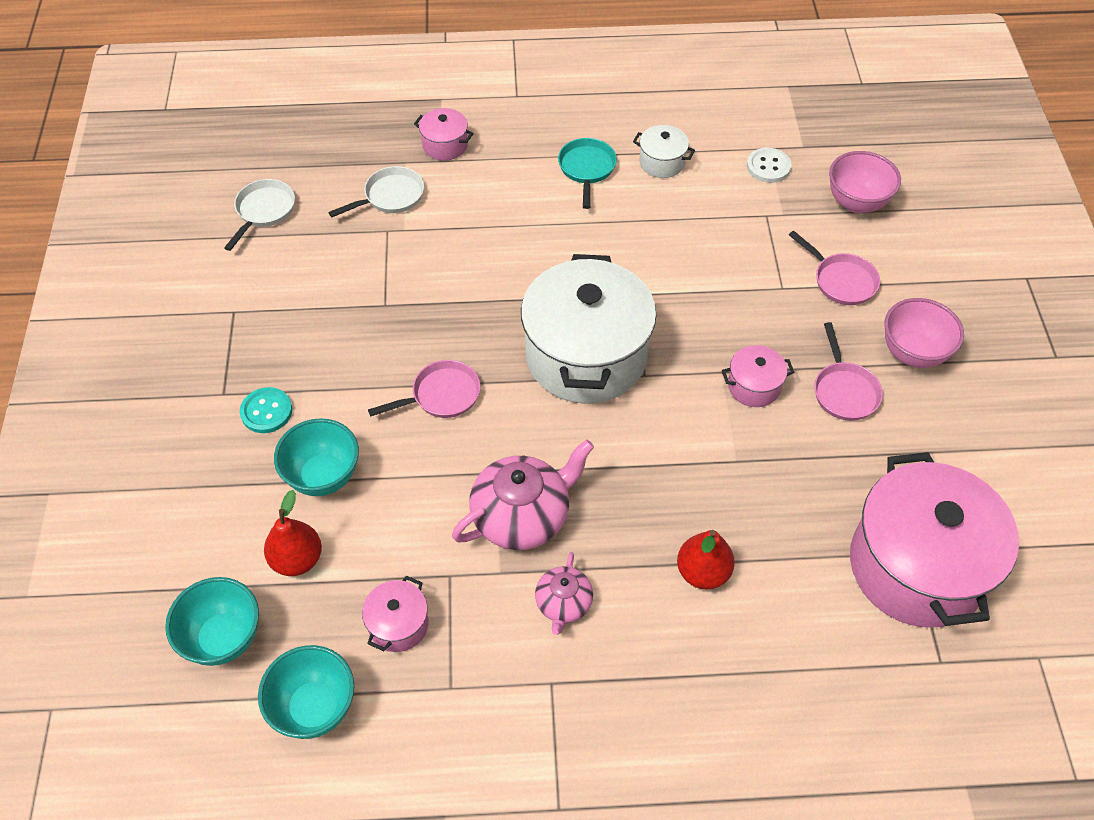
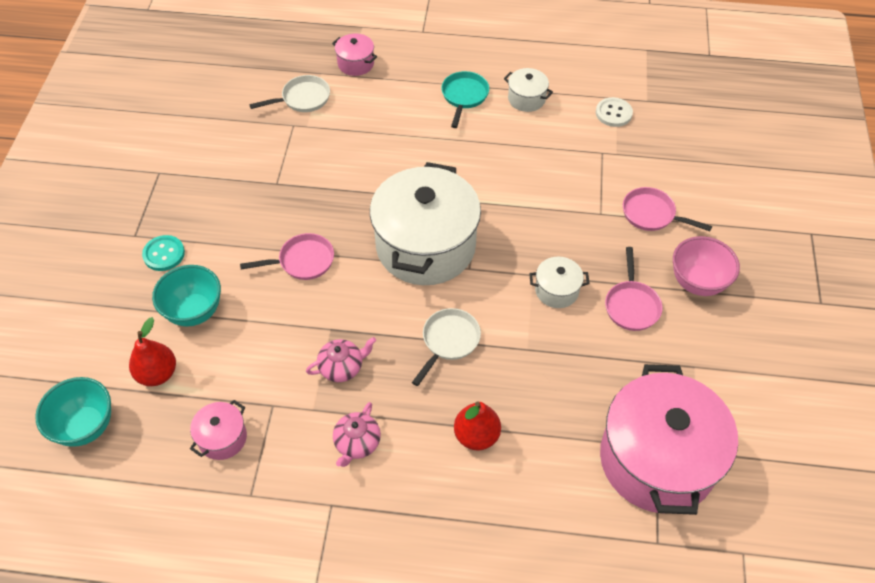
camera: 10 degrees right, 0 degrees up
(264, 211) = (202, 97): white pan -> white pan (449, 341)
(314, 708) = (141, 493): turquoise bowl -> none
(522, 516) = (342, 367): pink teapot -> pink teapot, size x0.56
(754, 386) = (556, 290): pink pot -> white pot
(841, 281) = (651, 214): pink pan -> pink pan turned 150 degrees clockwise
(856, 203) = (680, 152): pink bowl -> none

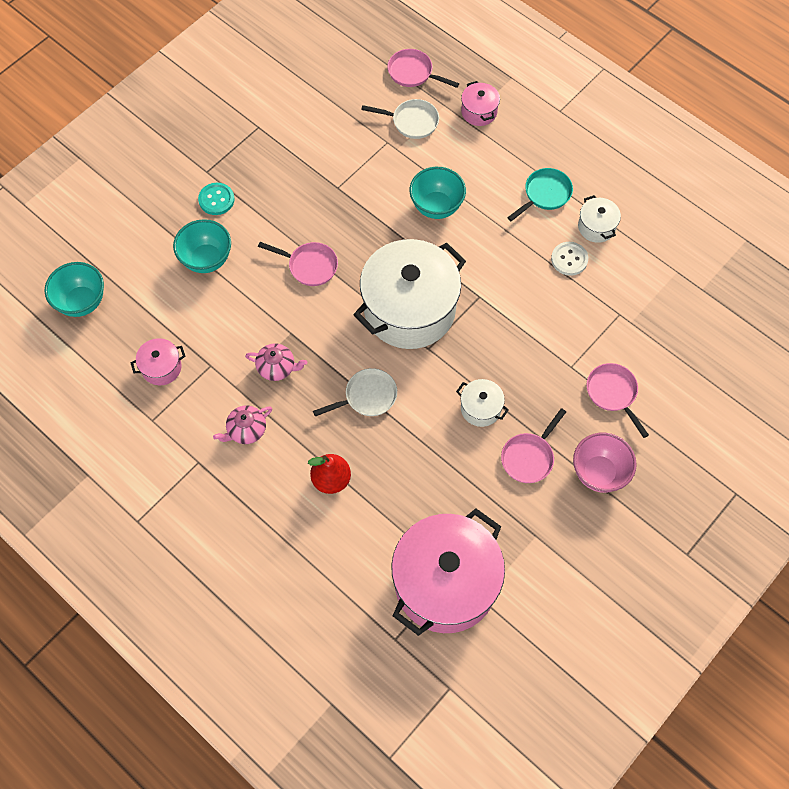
camera: 35 degrees right, 10 degrees up
(157, 374) = (151, 292): red pear -> none
(273, 62) = (413, 73): none -> pink pan
(380, 152) = (436, 207): none -> turquoise bowl
(613, 113) = (661, 284): white button -> white button (569, 259)

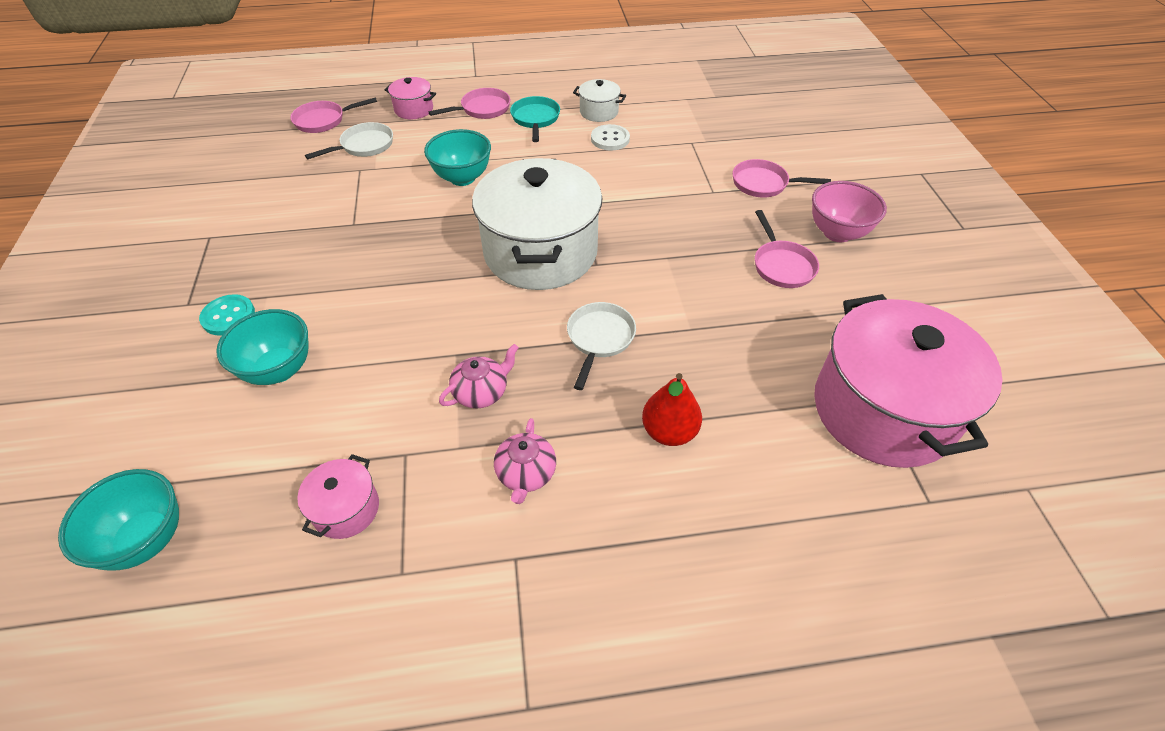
camera: 50 degrees left, 15 degrees down
(310, 266) = (403, 292): pink pan -> pink pan (482, 109)
(480, 408) = (698, 267): white pot -> none

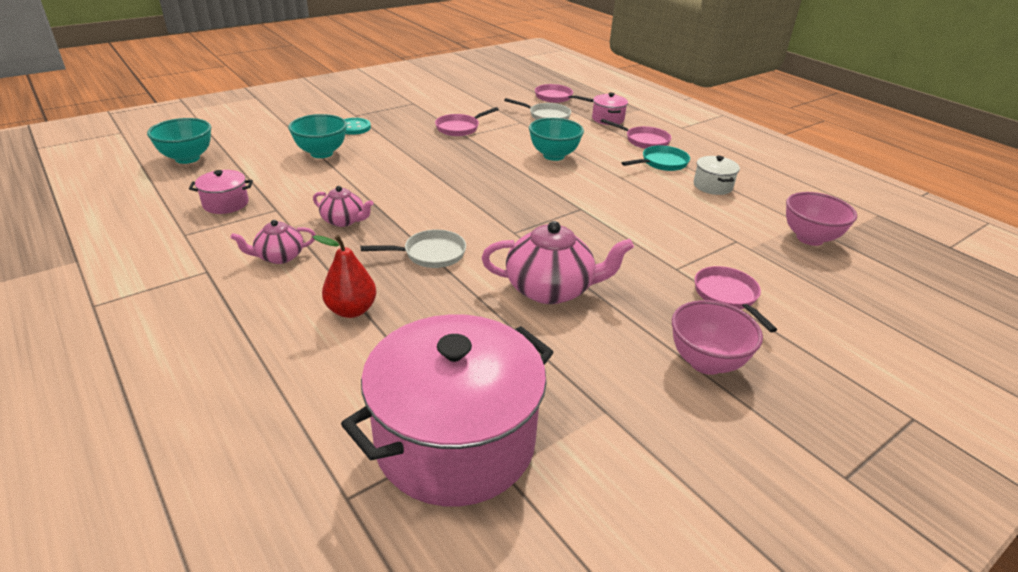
camera: 60 degrees right, 15 degrees down
(540, 252) = (504, 206): white pot -> none
(610, 139) = (682, 200): white button -> none
(705, 277) = (550, 289): none -> pink teapot
(709, 106) = (809, 238): none -> pink bowl
(782, 265) = (612, 332): pink pan -> pink pan (460, 128)

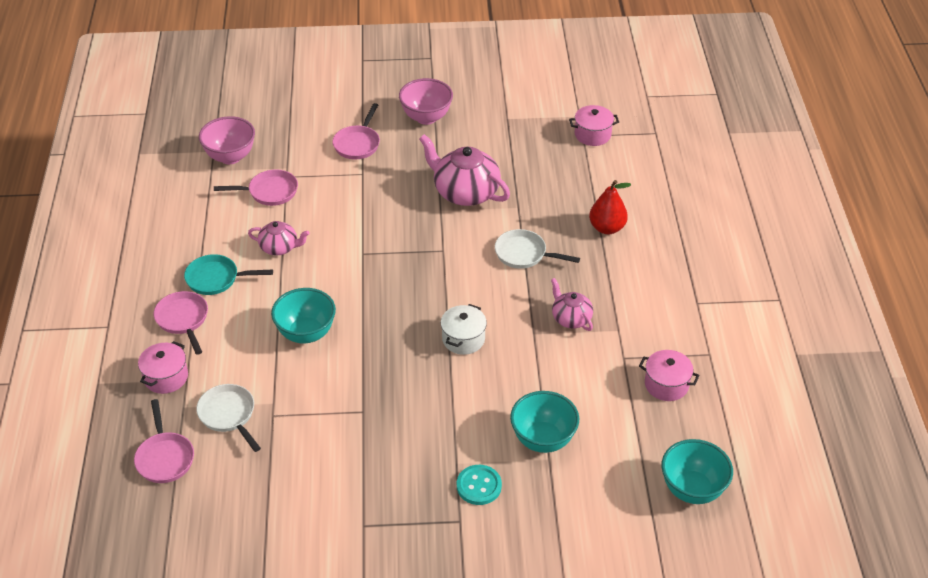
camera: 145 degrees left, 10 degrees up
(279, 257) = (638, 296): pink teapot -> pink teapot (279, 247)
(455, 441) = (592, 135): pink pot -> pink pot, size x0.43
(460, 128) = (355, 431): pink pan -> pink pan (269, 192)
(712, 186) = (217, 232): white pot -> white pot (463, 339)

